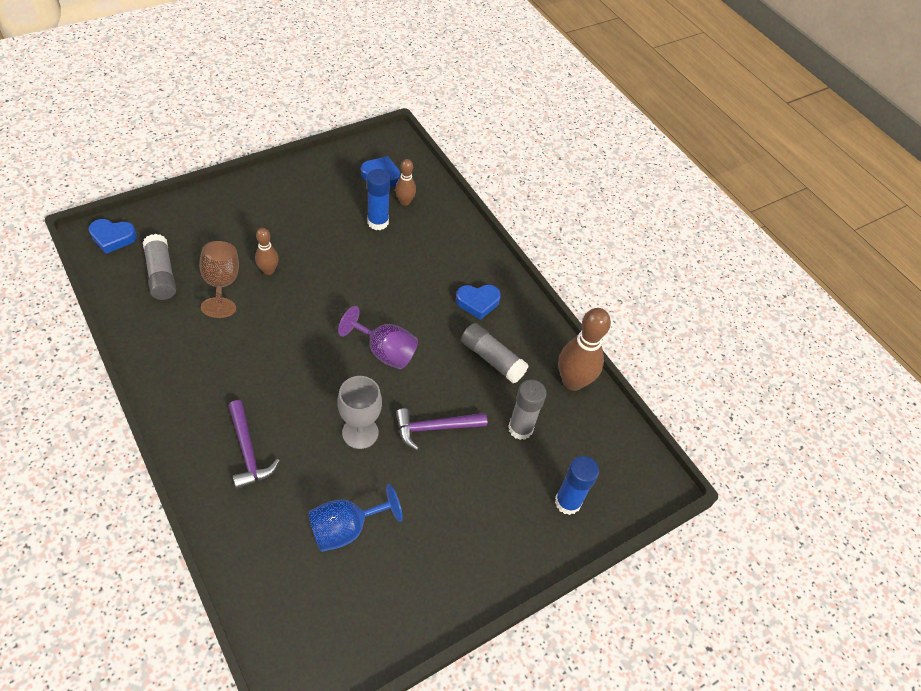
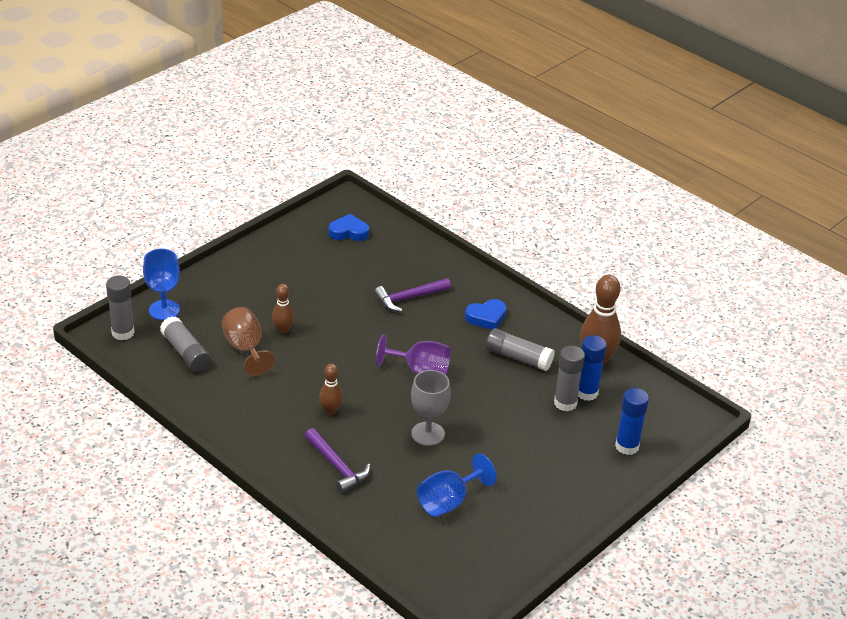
camera: 10 degrees left, 15 degrees down
(113, 238) = (123, 333): blue heart -> grey glue stick
(165, 221) = (164, 310): none -> blue goblet
(378, 222) = (364, 272): blue glue stick -> blue glue stick (586, 392)
(405, 202) = (382, 250): brown bowling pin -> brown bowling pin (330, 411)
(434, 428) = (491, 418): purple hammer -> purple hammer (409, 298)

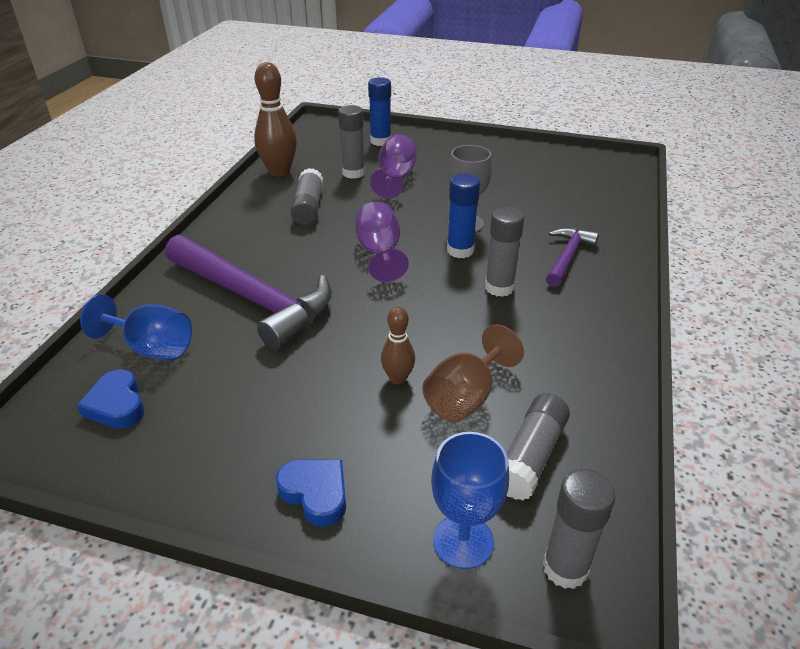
camera: 115 degrees left, 0 degrees up
(330, 411) = (499, 287): brown bowling pin -> grey glue stick
(409, 298) = (253, 299): purple hammer -> purple hammer, size x1.91
(448, 501) = (533, 193): blue goblet -> blue goblet (152, 348)
(486, 317) = (254, 239): blue heart -> blue heart (316, 493)
(538, 425) = (395, 178): none -> purple goblet
(586, 392) = (330, 167): blue glue stick -> blue glue stick (460, 250)

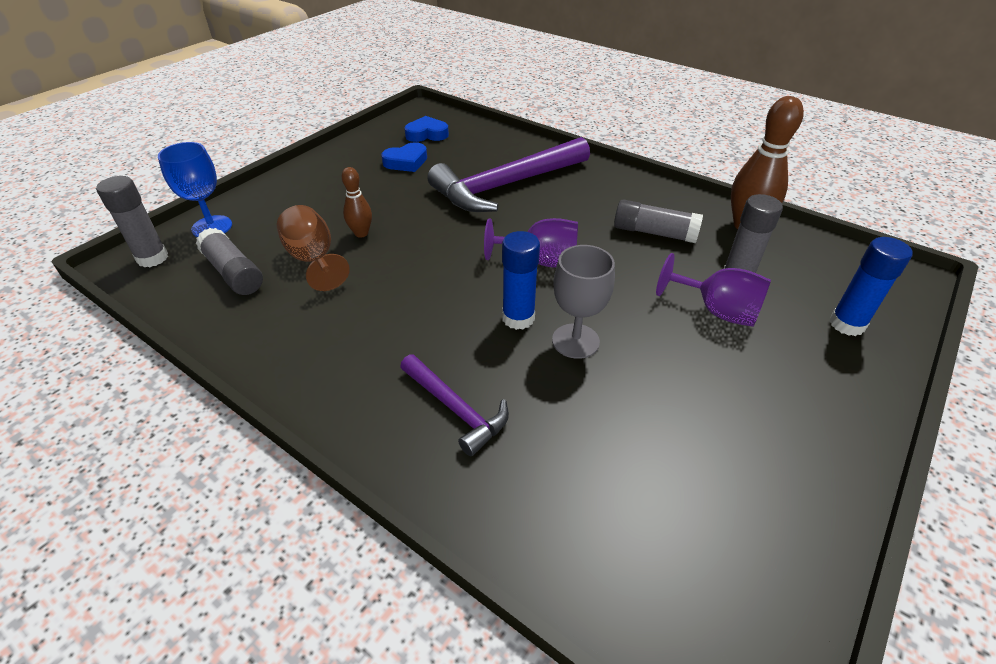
camera: 110 degrees right, 5 degrees up
(152, 348) = (473, 146): blue goblet -> none
(316, 493) = (297, 186): blue heart -> blue heart (406, 162)
(499, 287) = (433, 325): grey glue stick -> none

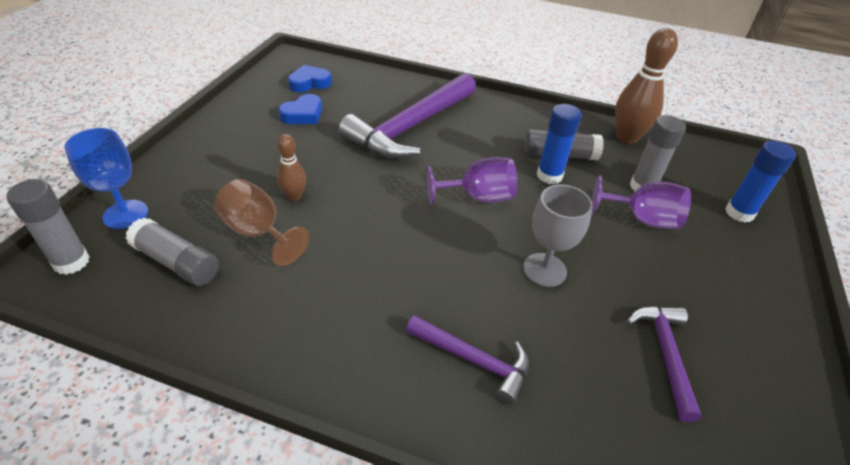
camera: 20 degrees left, 0 degrees up
(518, 318) = (485, 257): blue glue stick -> blue glue stick (549, 175)
(668, 449) = (665, 354): none -> purple hammer

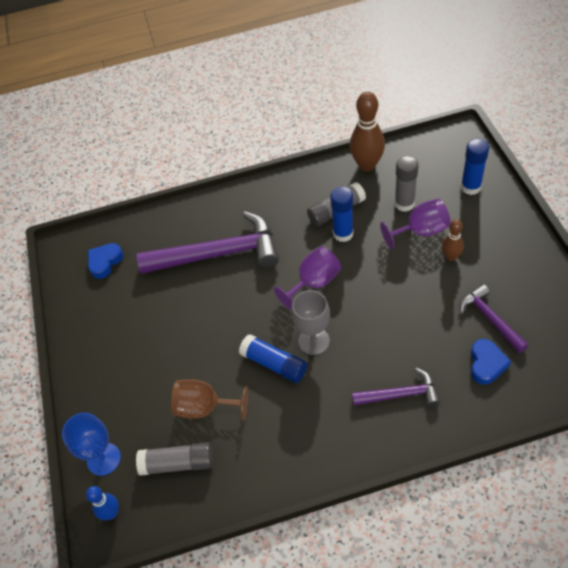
camera: 25 degrees left, 10 degrees up
(71, 262) = (111, 513): grey glue stick -> blue bowling pin
(294, 196) = (199, 366): brown bowling pin -> brown bowling pin (451, 257)
(303, 114) = (132, 295): blue heart -> blue heart (486, 364)
(365, 240) = (274, 364): none -> blue glue stick
(410, 127) = (219, 254): purple hammer -> purple hammer turned 105 degrees counterclockwise
(544, 270) = (393, 309): grey goblet -> grey goblet (314, 341)

